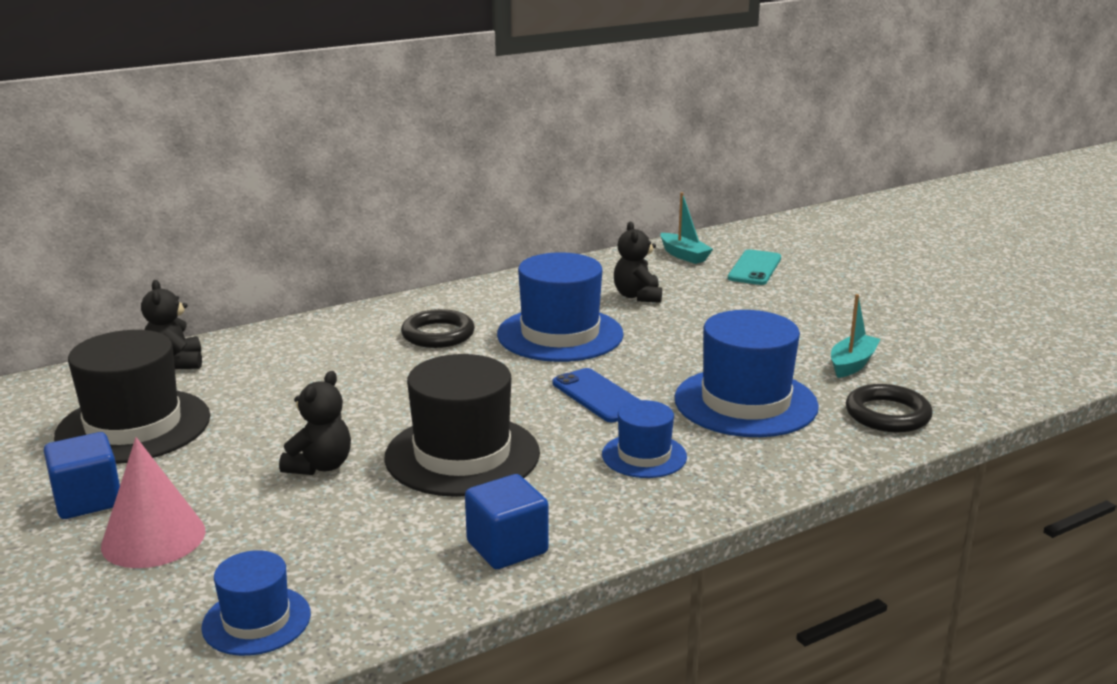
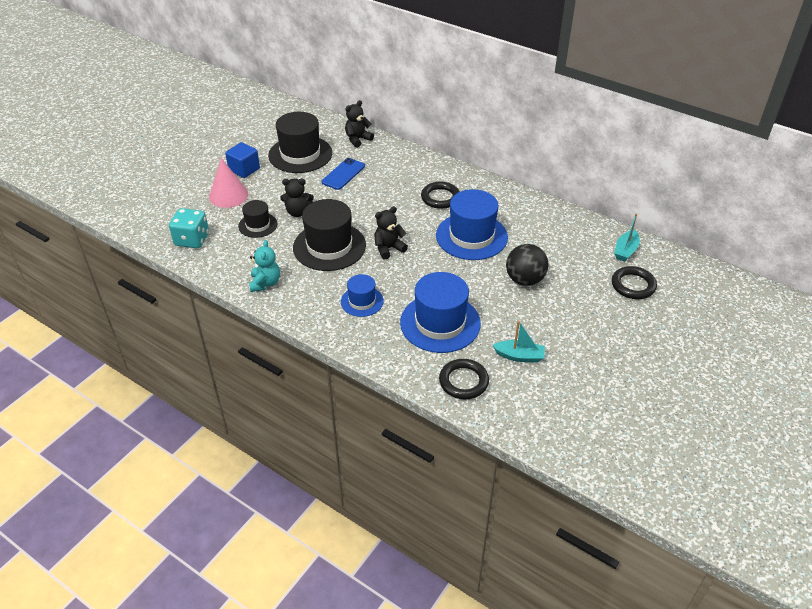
camera: 65 degrees right, 20 degrees up
(256, 620) = (192, 240): blue hat -> turquoise dice
(307, 520) = (258, 225): none -> black hat
(507, 547) = (265, 283): blue cube -> turquoise teddy bear
(598, 396) = (412, 270): blue phone -> blue phone (343, 174)
(637, 296) = (545, 249): black teddy bear -> black teddy bear (388, 248)
(692, 323) = (524, 280): none -> black ball
(754, 268) = (633, 285): turquoise phone -> black ring

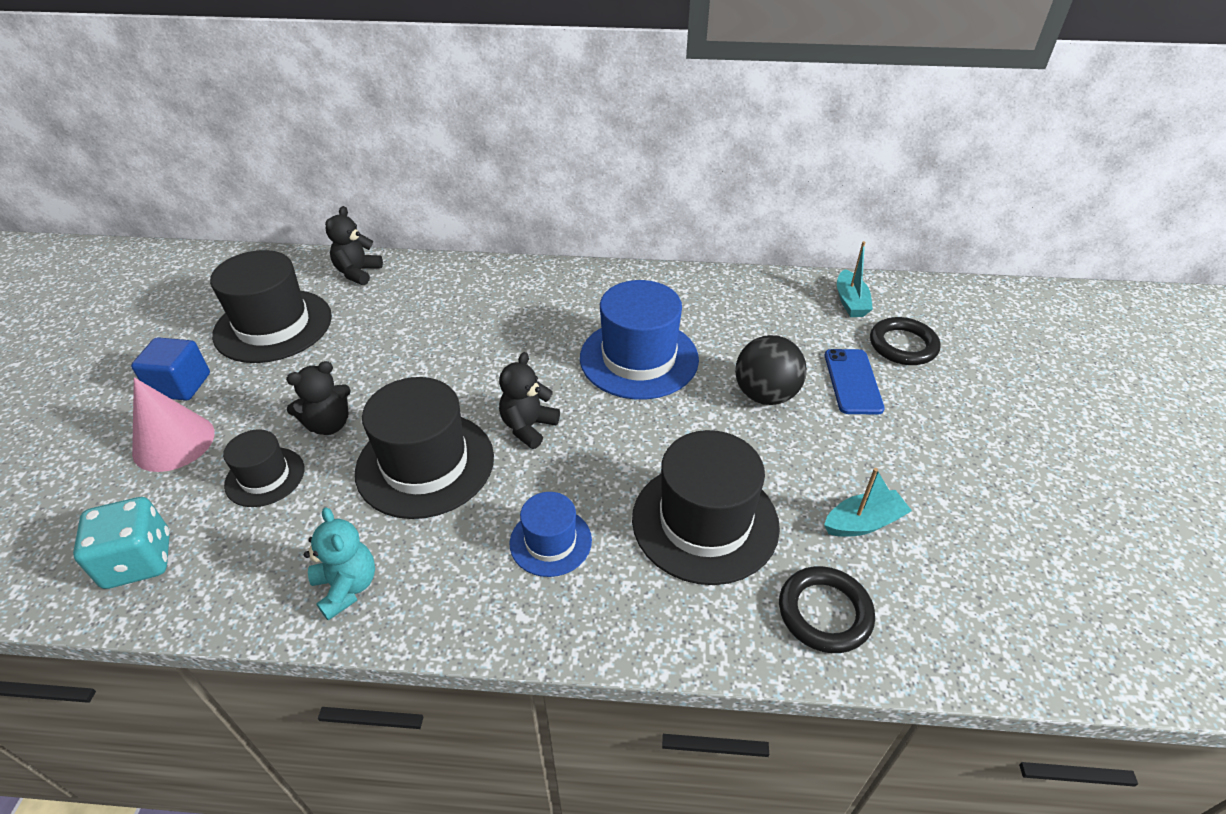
camera: 30 degrees left, 0 degrees up
(343, 174) = (369, 333): blue phone -> blue phone (853, 381)
(440, 198) = (549, 317): black ring -> none
(440, 323) = (705, 521): blue hat -> black hat

